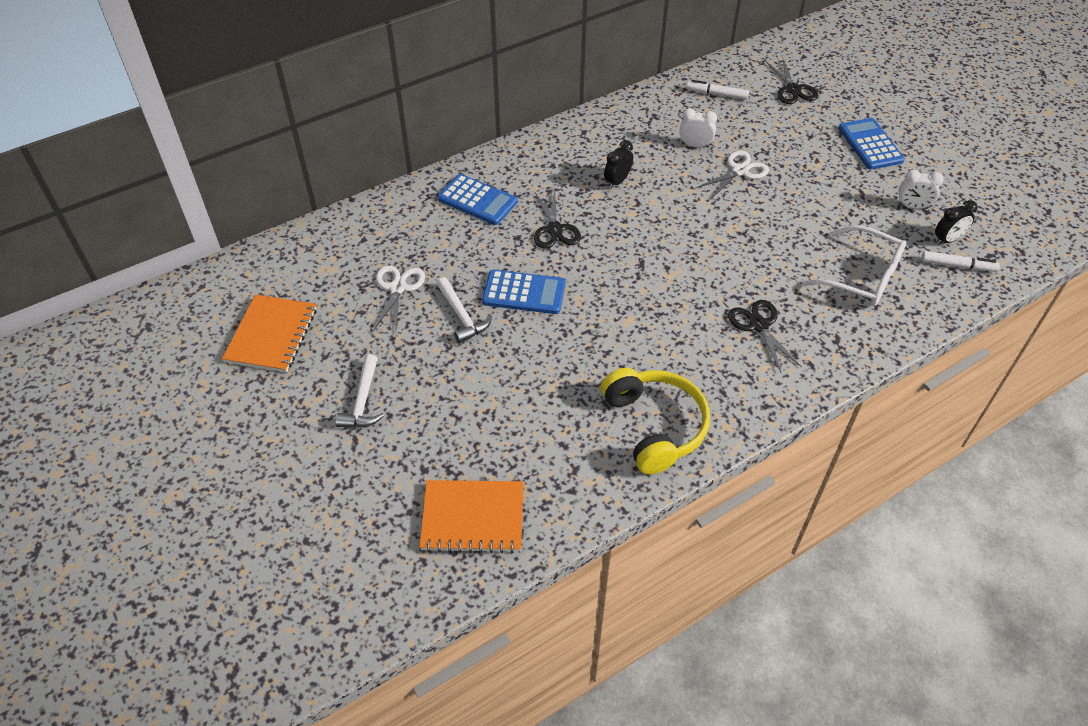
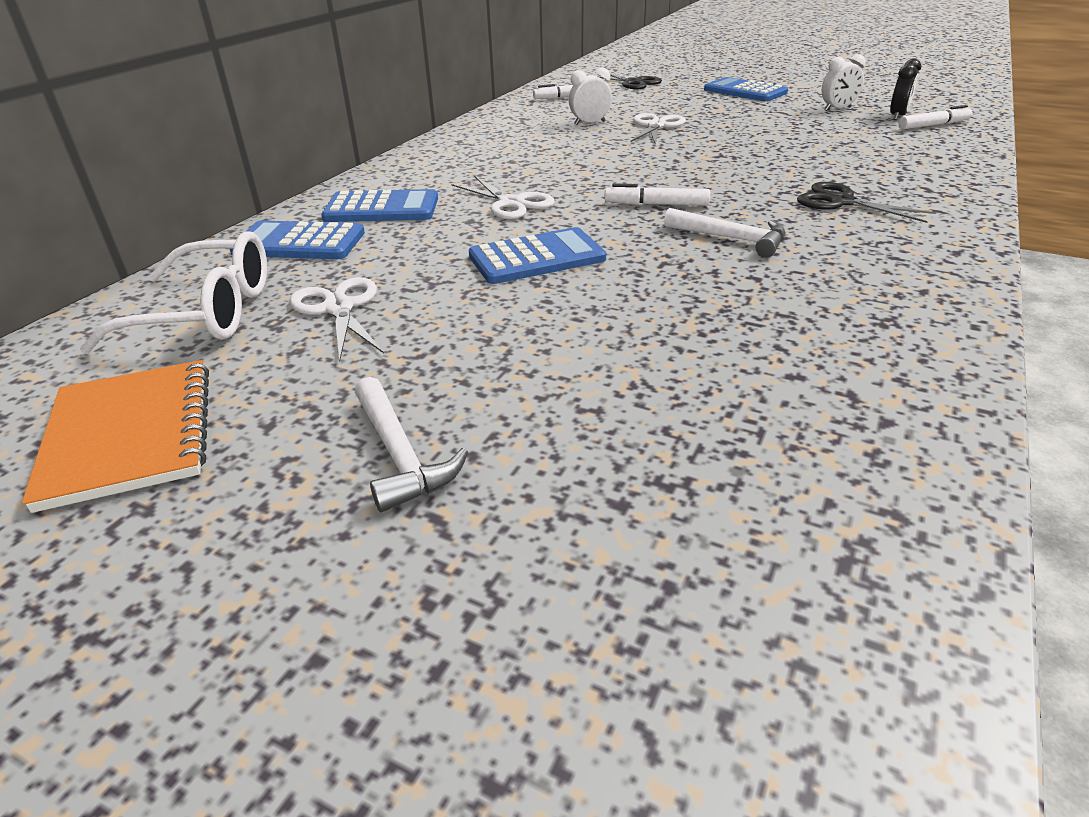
camera: 30 degrees left, 15 degrees down
(412, 217) = (299, 243): none -> blue calculator
(461, 316) = (472, 303): white hammer -> white hammer (731, 239)
(473, 518) = (796, 534): orange notebook -> none
(554, 229) = (511, 203): black scissors -> white scissors
(617, 181) = (540, 158): black clock -> none
(639, 272) = (656, 204): none -> white marker
(655, 426) = (876, 311): yellow headphones -> none
(863, 277) = (874, 150): white glasses -> white glasses (208, 313)

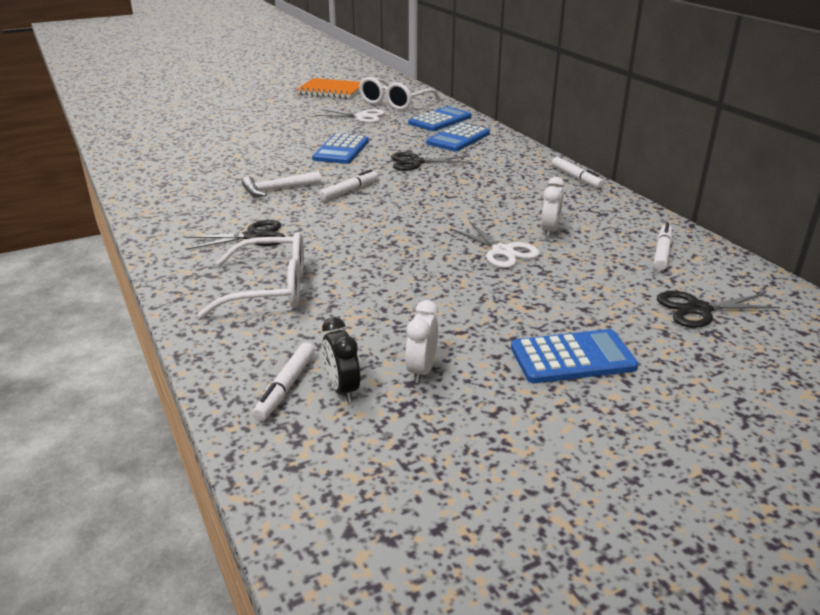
camera: 125 degrees right, 5 degrees down
(400, 455) = (261, 109): white hammer -> none
(448, 138) = (576, 178): none -> white marker
(511, 203) = (415, 162): white scissors -> black scissors
(880, 163) = (271, 289): none -> white glasses

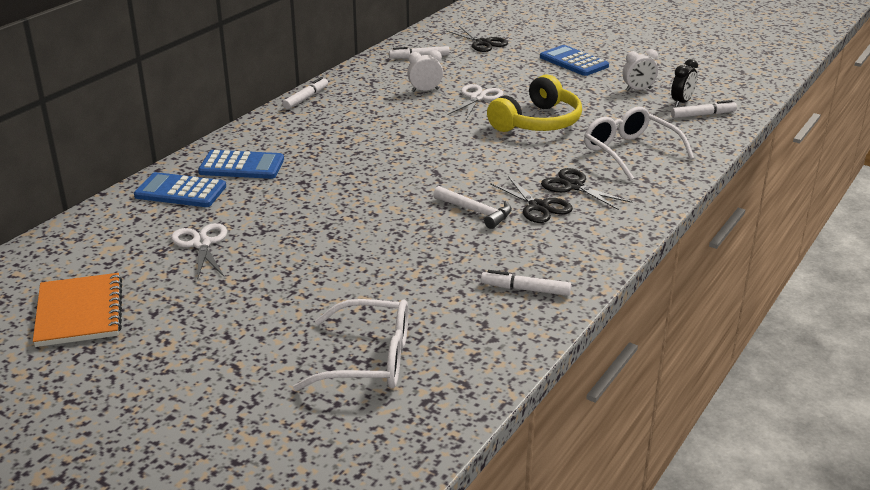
camera: 120 degrees left, 0 degrees up
(341, 150) = (337, 217): blue calculator -> none
(349, 191) = (439, 178): white marker -> white marker (525, 289)
(394, 103) = (120, 241): white glasses -> white glasses (370, 360)
(402, 264) = (538, 122): none -> yellow headphones
(415, 162) = (335, 169): black scissors -> black scissors (538, 207)

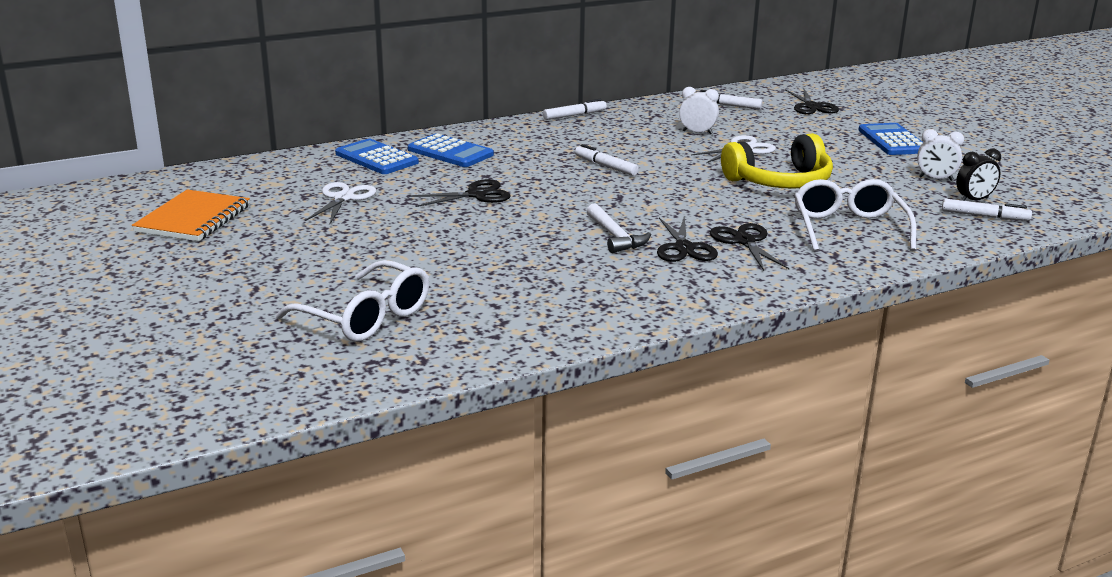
camera: 30 degrees right, 5 degrees down
(317, 204) = (476, 195): none -> black scissors
(525, 289) = (578, 308): white marker -> white marker (605, 166)

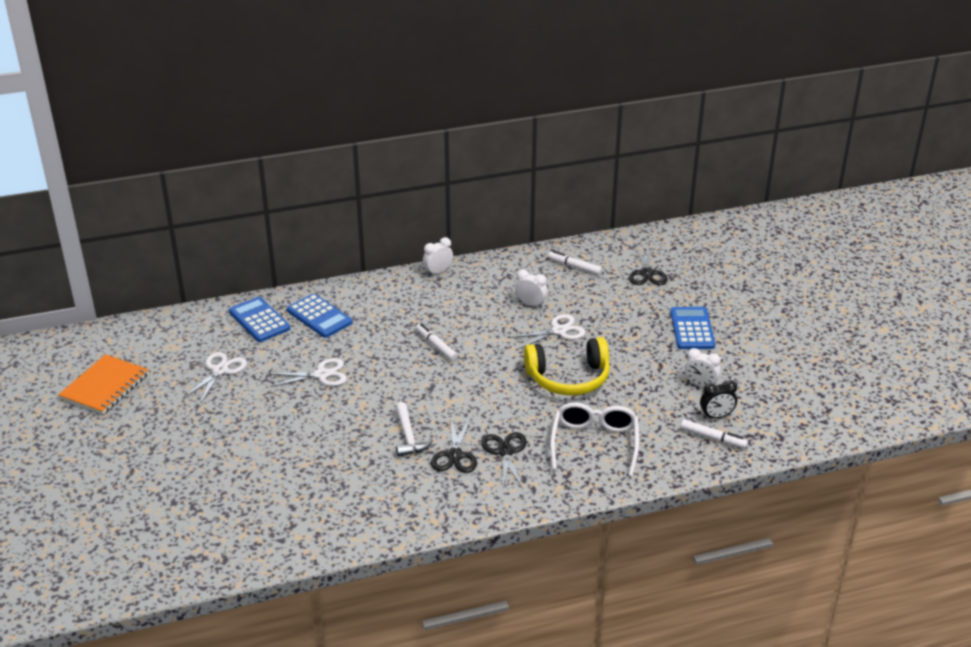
camera: 10 degrees right, 10 degrees up
(366, 317) = (199, 511): white glasses -> none
(476, 195) = (322, 375): black scissors -> white scissors
(574, 115) = (438, 272): white marker -> white clock

